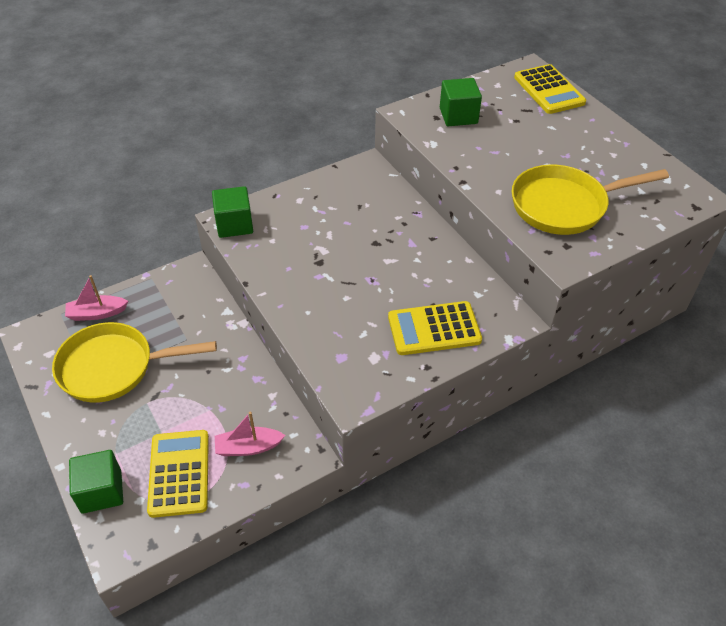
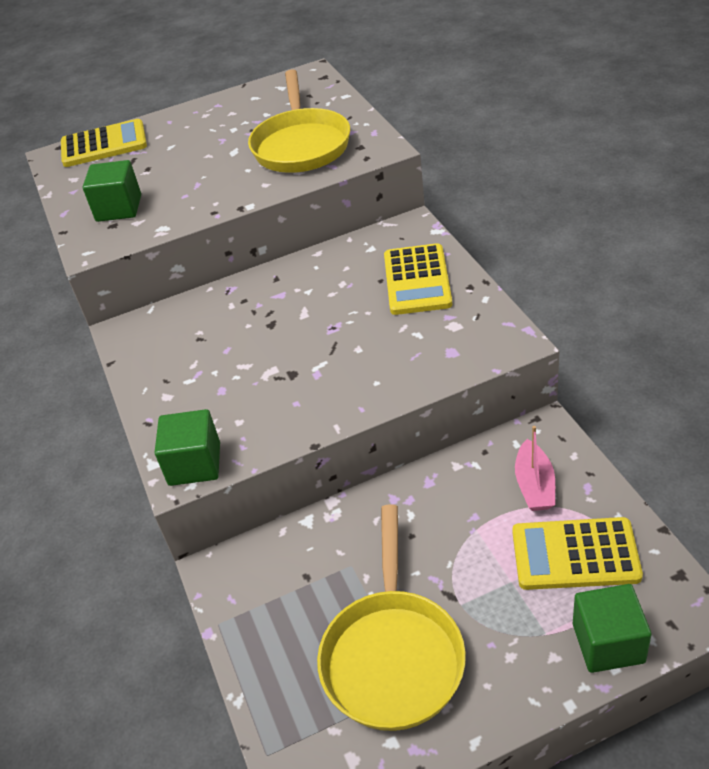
camera: 75 degrees left, 5 degrees down
(97, 313) = (277, 695): pink boat -> none

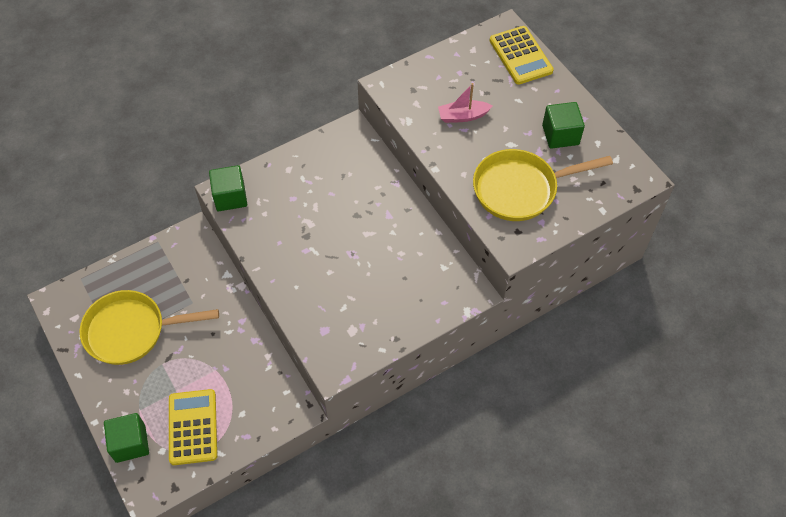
camera: 75 degrees right, 15 degrees up
(119, 208) = (433, 88): green cube -> green cube (560, 135)
(417, 280) = (404, 302): yellow calculator -> none
(534, 485) = (249, 403): pink boat -> pink boat (463, 116)

